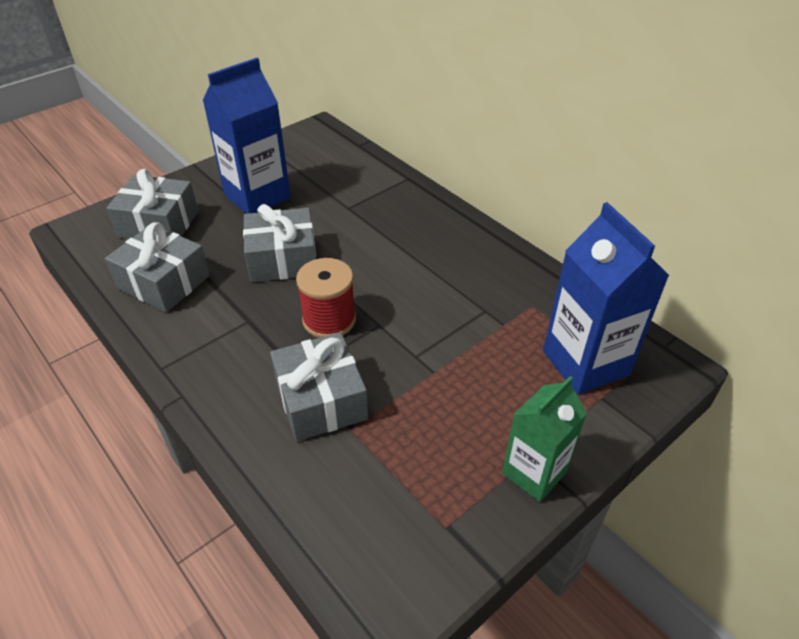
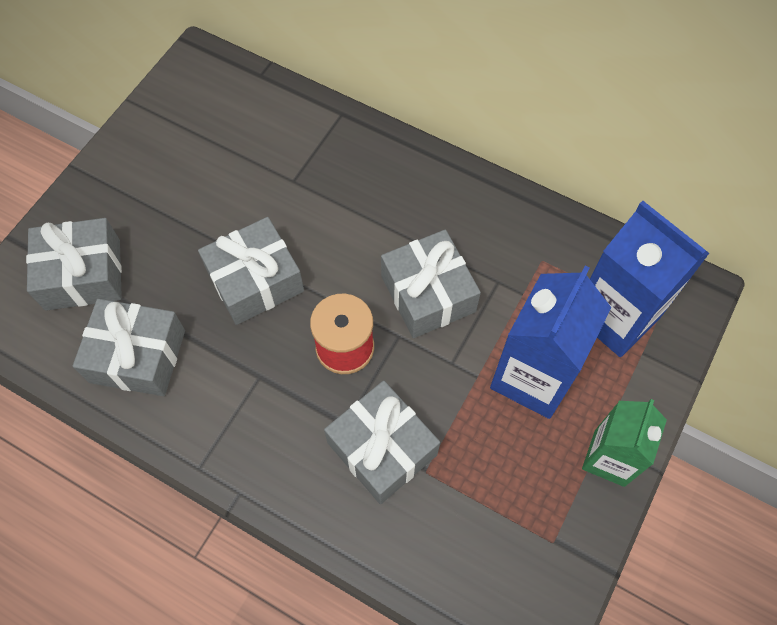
camera: 20 degrees left, 20 degrees up
(257, 196) = (179, 195): blue carton -> blue carton (533, 376)
(419, 303) = (428, 294): none -> grey gift

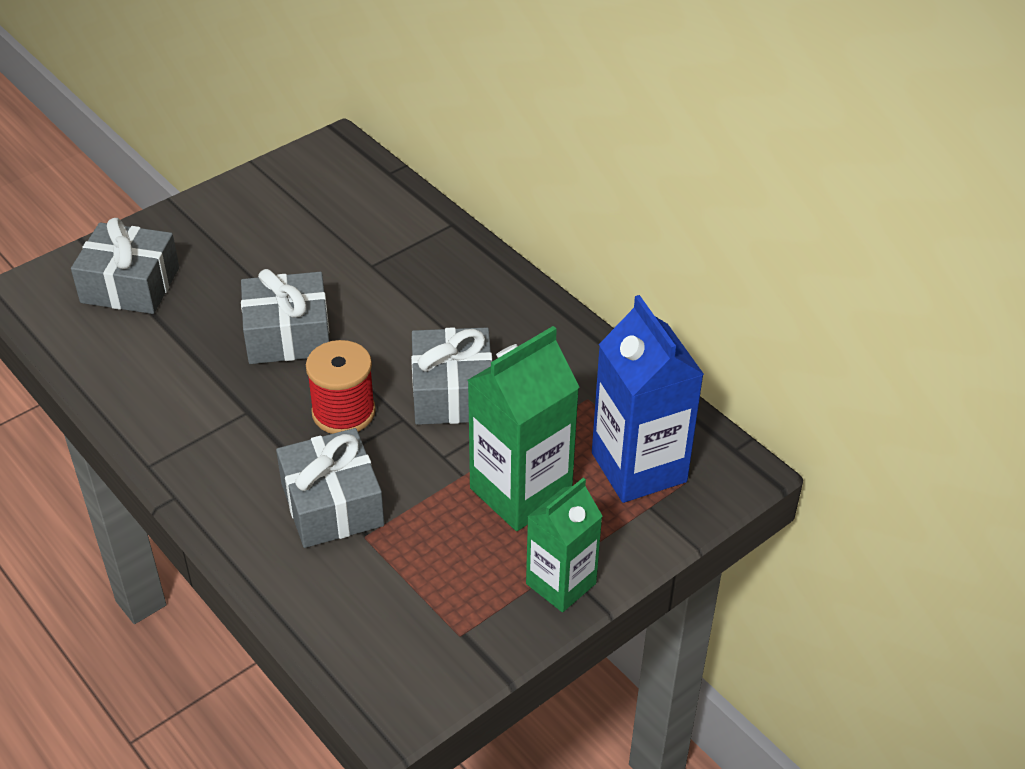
camera: 20 degrees right, 20 degrees down
(137, 356) = (143, 362): grey gift -> none
(533, 376) = (520, 492): blue carton -> green carton

